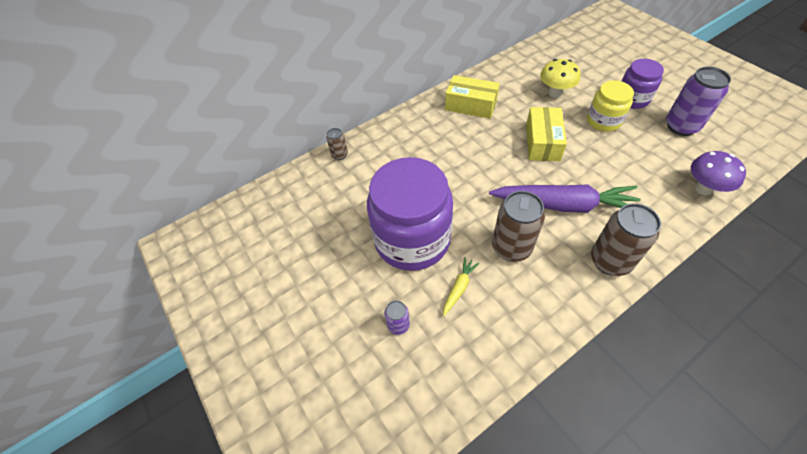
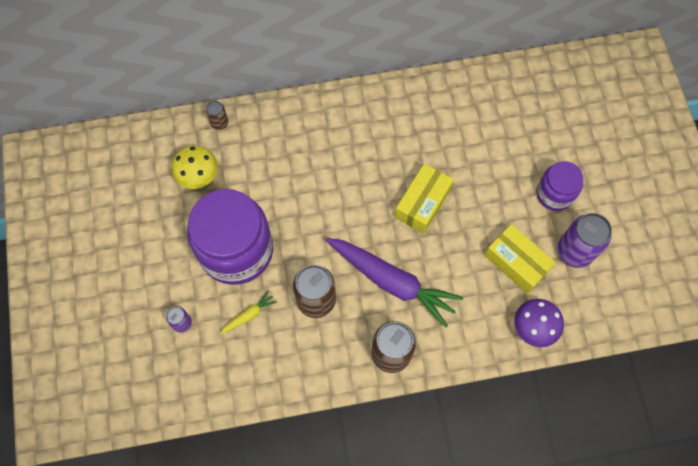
camera: 20 degrees right, 15 degrees up
(471, 105) = (383, 121): yellow box -> yellow box (516, 263)
(555, 93) = (481, 147): yellow mushroom -> yellow mushroom (199, 177)
(603, 121) = (502, 207): yellow jar -> none

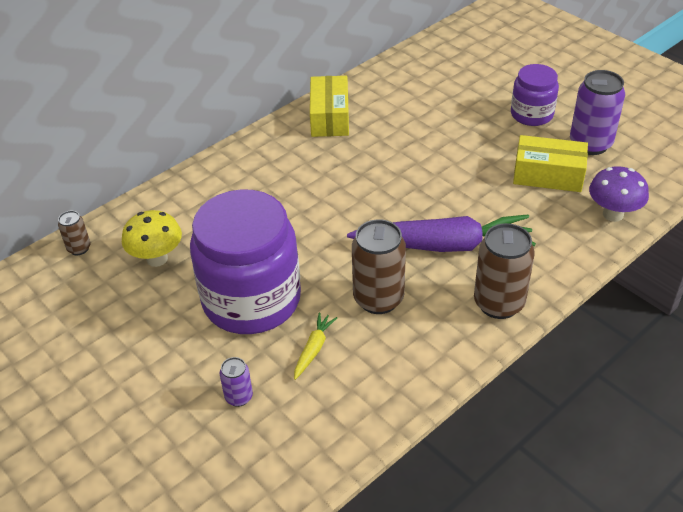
camera: 30 degrees left, 25 degrees down
(219, 123) = (147, 206): brown can -> brown can (79, 248)
(422, 203) = (417, 173): yellow box -> yellow box (330, 117)

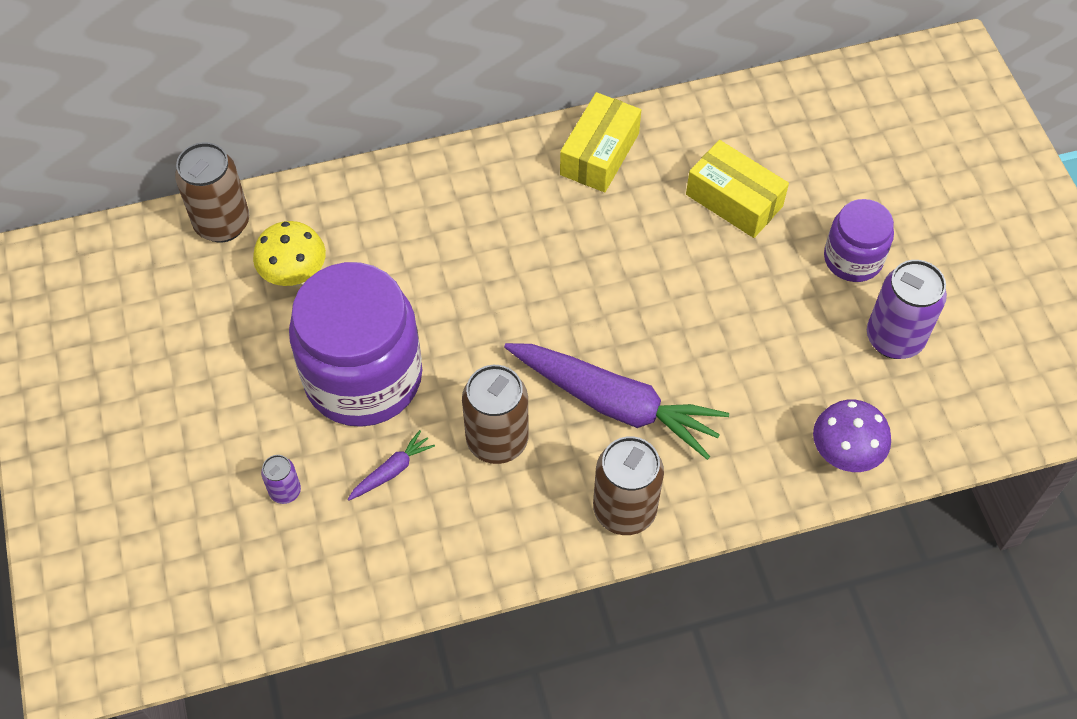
camera: 25 degrees right, 15 degrees up
(79, 248) = (222, 223): brown can -> brown can, size x1.96
(313, 349) = (392, 470): yellow carrot -> purple carrot
(548, 175) = (806, 361): yellow box -> yellow box (734, 200)

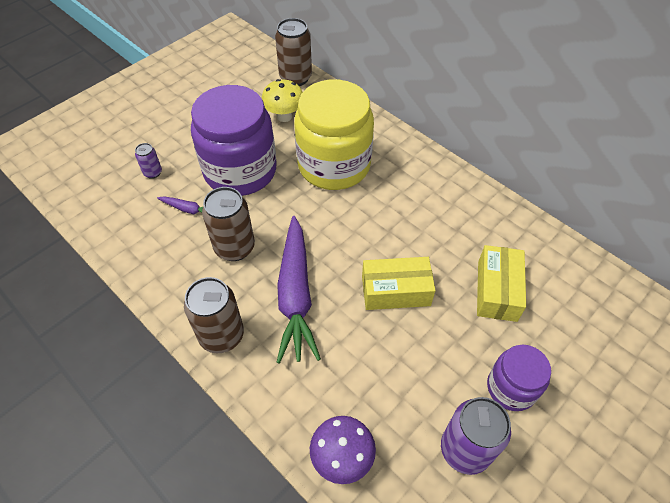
camera: 60 degrees right, 5 degrees down
(434, 261) = (334, 165): none -> yellow jar
(599, 154) = (469, 204): yellow box -> yellow box (395, 291)

